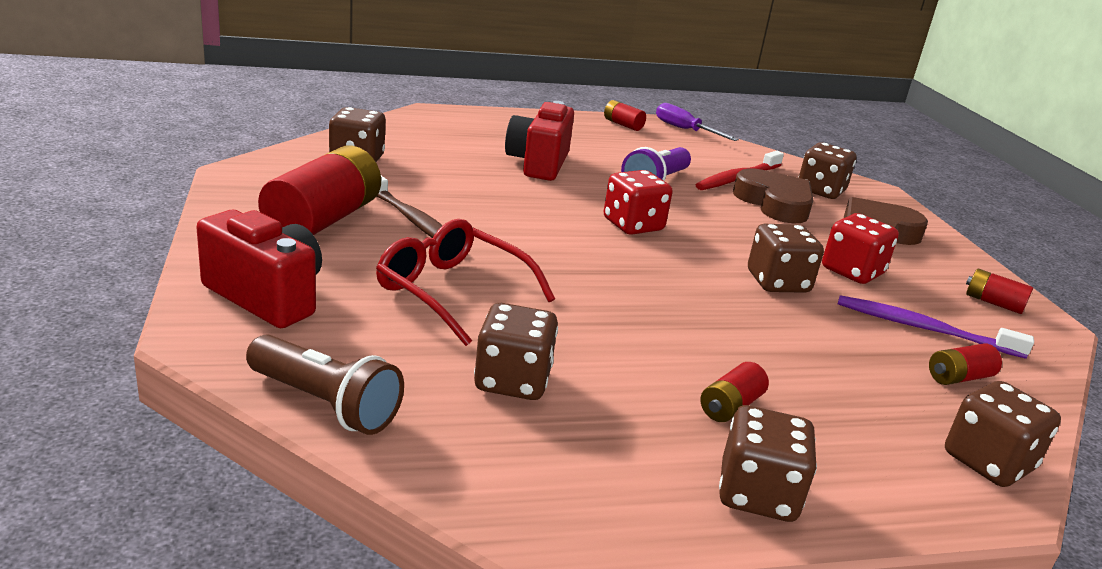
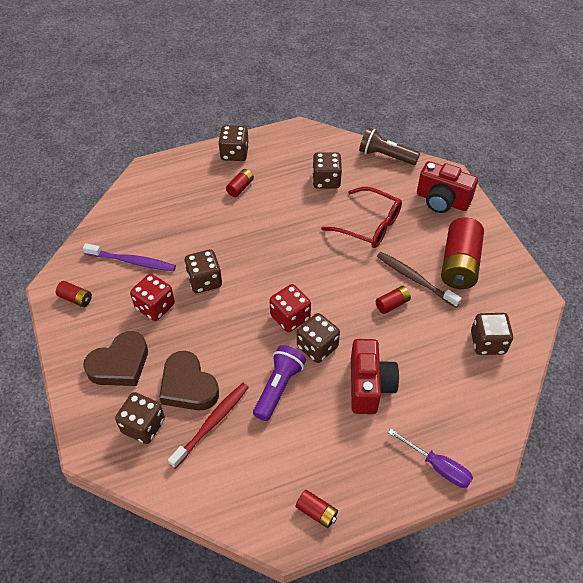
camera: 175 degrees right, 25 degrees up
(684, 130) = (254, 527): purple screwdriver -> purple screwdriver (438, 466)
(958, 377) = (131, 229): red battery -> red battery (392, 304)
(988, 462) = (142, 184): brown dice -> brown dice (317, 347)

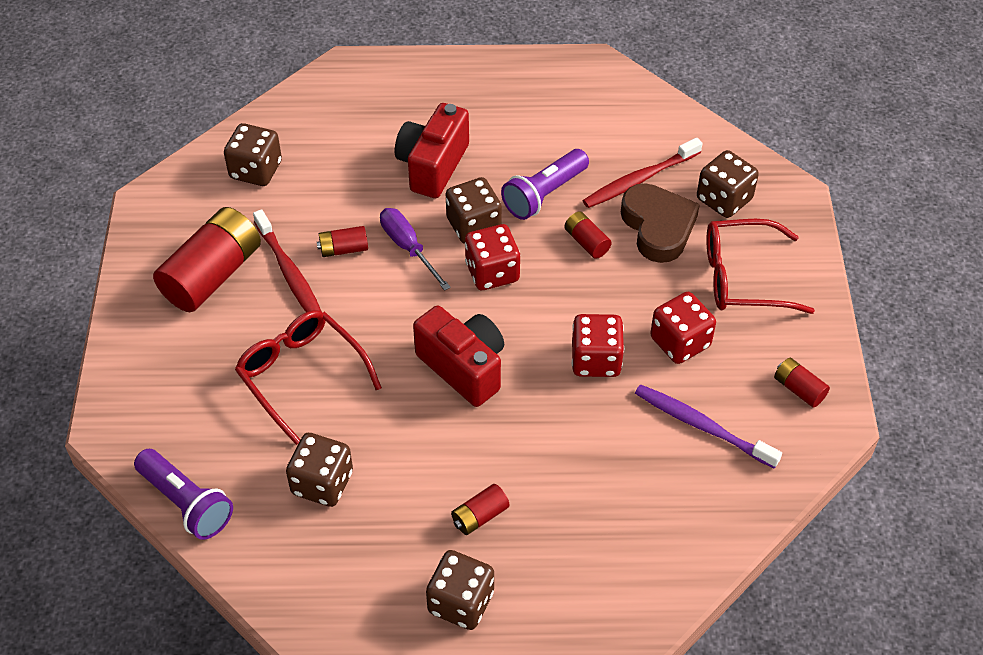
camera: 160 degrees left, 0 degrees up
(120, 364) = (743, 277): brown heart -> red glasses
(205, 281) = (596, 360): brown dice -> red dice
(316, 512) = (553, 74): red battery -> red battery (586, 242)
(385, 156) = (186, 503): brown flashlight -> purple flashlight
(415, 279) = (289, 273): brown toothbrush -> red toothbrush
(438, 466) = (404, 75): purple screwdriver -> purple screwdriver (408, 247)
(442, 200) = (158, 382): red camera -> red camera (463, 367)

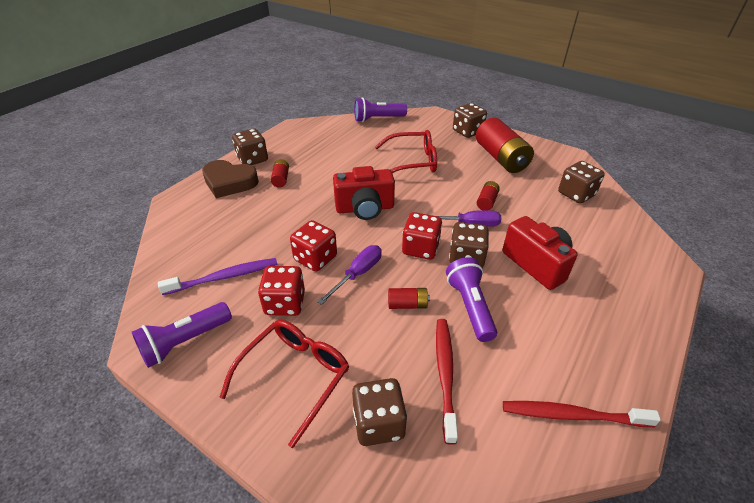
camera: 125 degrees right, 10 degrees down
(289, 273) = (483, 179): red toothbrush -> red toothbrush (572, 415)
(322, 483) = (349, 148): brown dice -> brown dice (467, 131)
(583, 306) = (358, 274): none -> purple screwdriver
(658, 227) = (387, 354): brown heart -> brown heart (229, 182)
(799, 389) = (185, 341): red battery -> purple flashlight

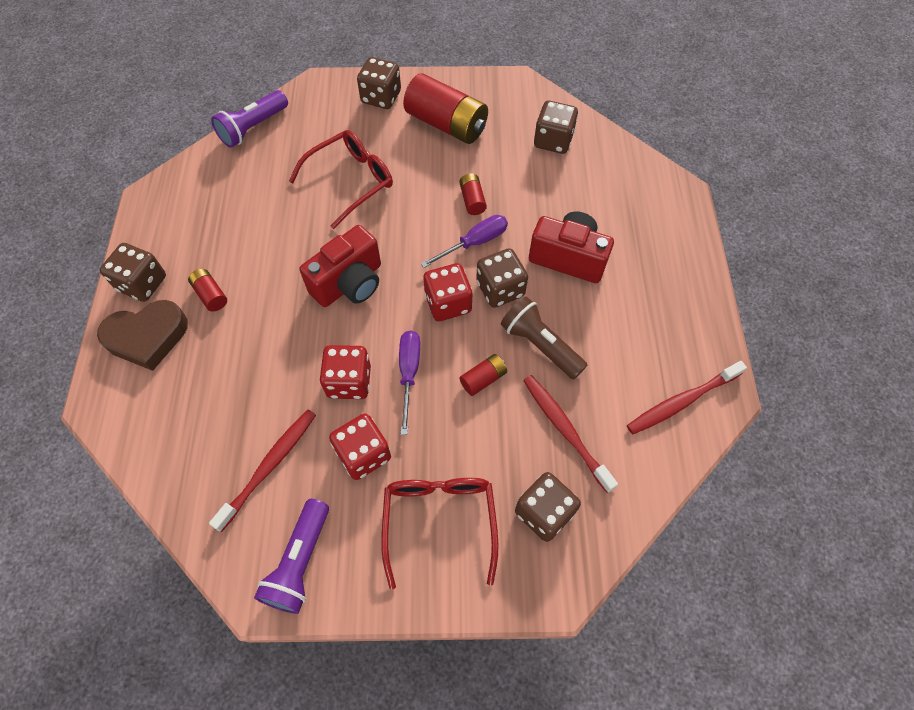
camera: 35 degrees left, 20 degrees up
(224, 277) = (269, 466): purple toothbrush -> red toothbrush
(470, 306) = (540, 345): purple flashlight -> brown flashlight

